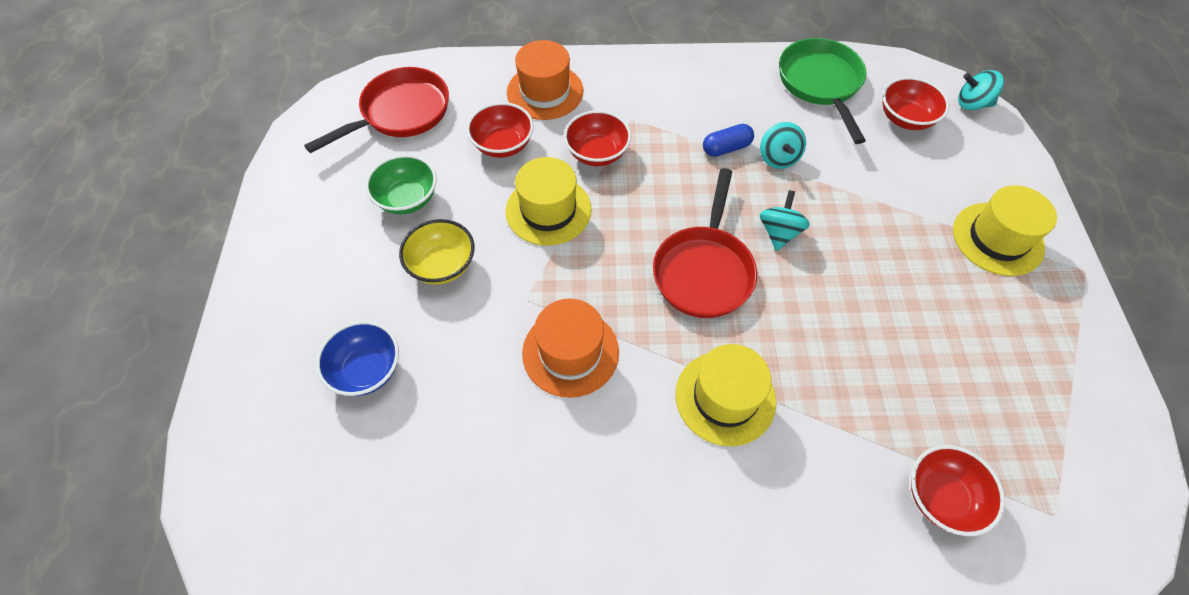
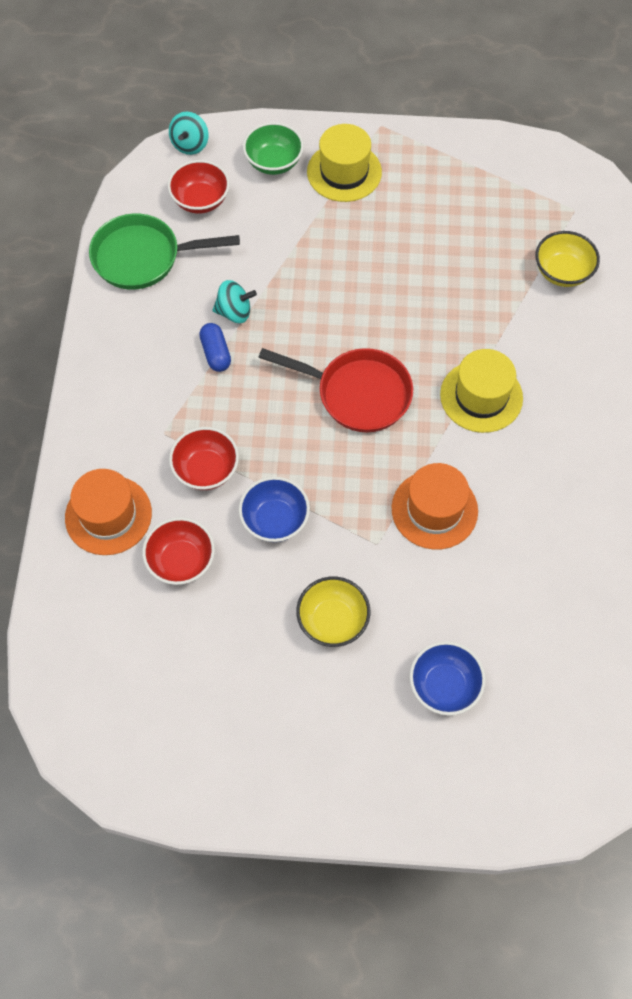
camera: 85 degrees left, 5 degrees up
(401, 113) = (115, 671): red pan -> none
(407, 199) = (244, 658): green bowl -> green bowl (274, 162)
(548, 210) = (275, 520): yellow hat -> blue bowl
(779, 232) = (321, 328): turquoise spinning top -> none
(941, 497) = (562, 272): red bowl -> yellow bowl

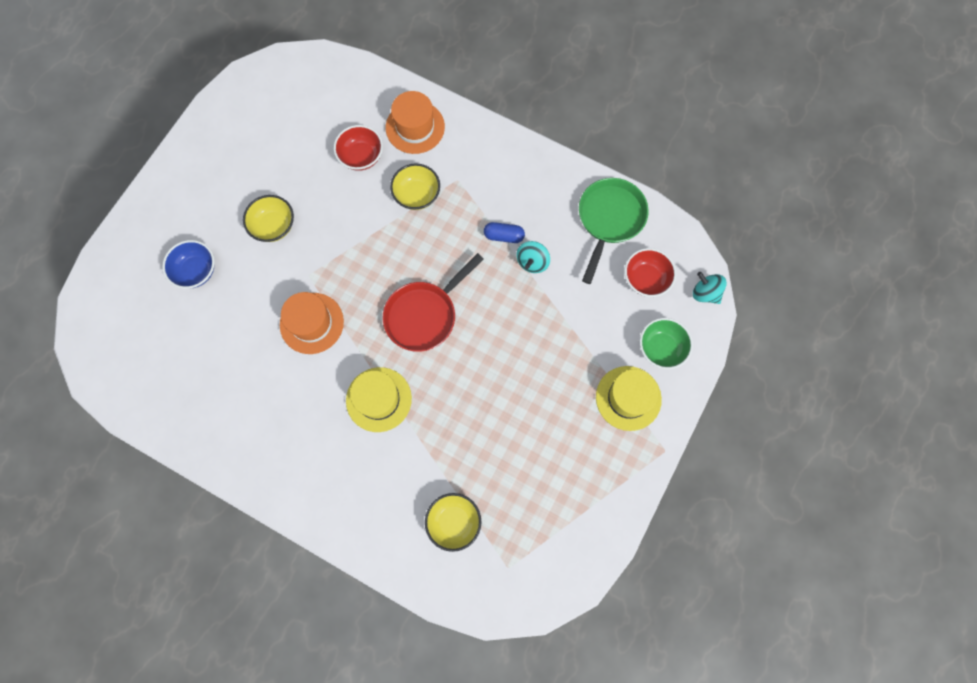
camera: 115 degrees right, 10 degrees up
(206, 469) = (417, 195): red bowl -> yellow bowl
(275, 520) = (359, 221): blue bowl -> none

